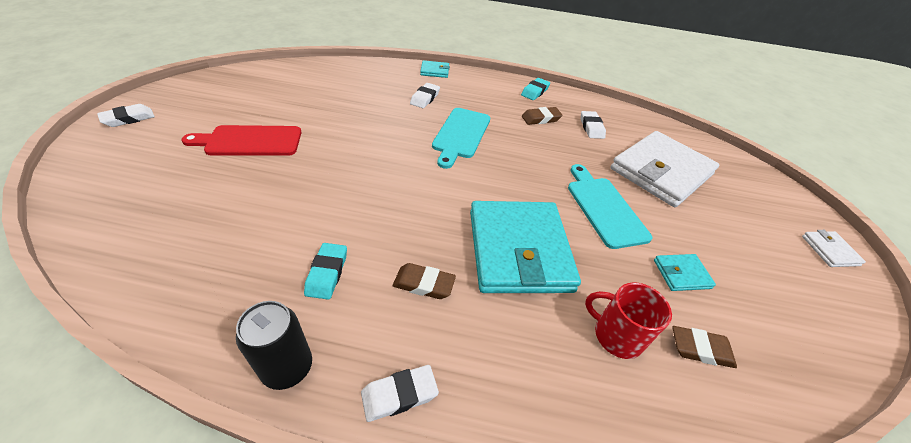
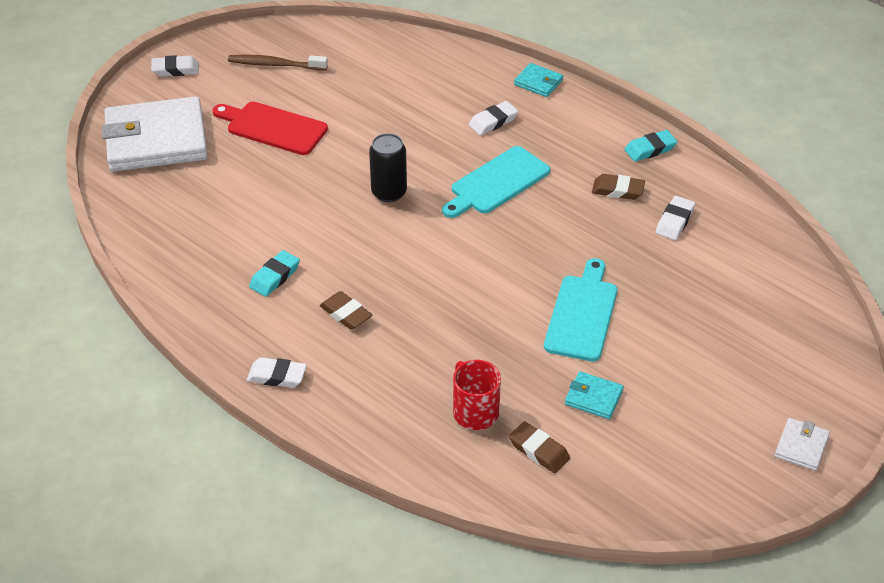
camera: 35 degrees right, 0 degrees up
(227, 97) = (275, 65): none -> brown toothbrush
(287, 367) = (213, 330): black can -> black can (389, 192)
(518, 250) = (452, 319): turquoise wallet -> none
(661, 172) = (701, 301): white wallet -> white wallet (156, 140)

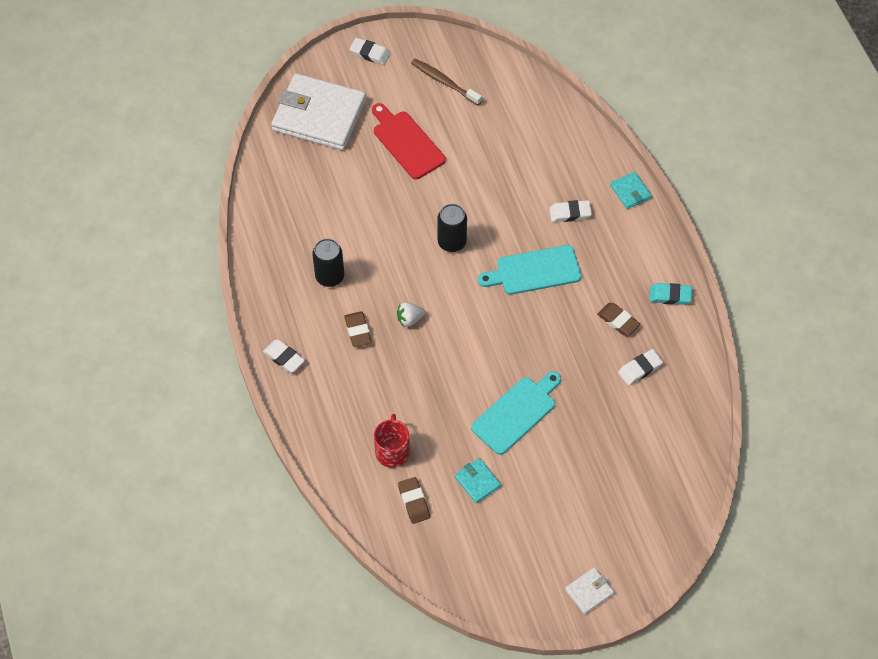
camera: 30 degrees right, 15 degrees up
(275, 277) = (330, 276): turquoise eraser -> black can
(396, 278) = (409, 319): none -> white strawberry

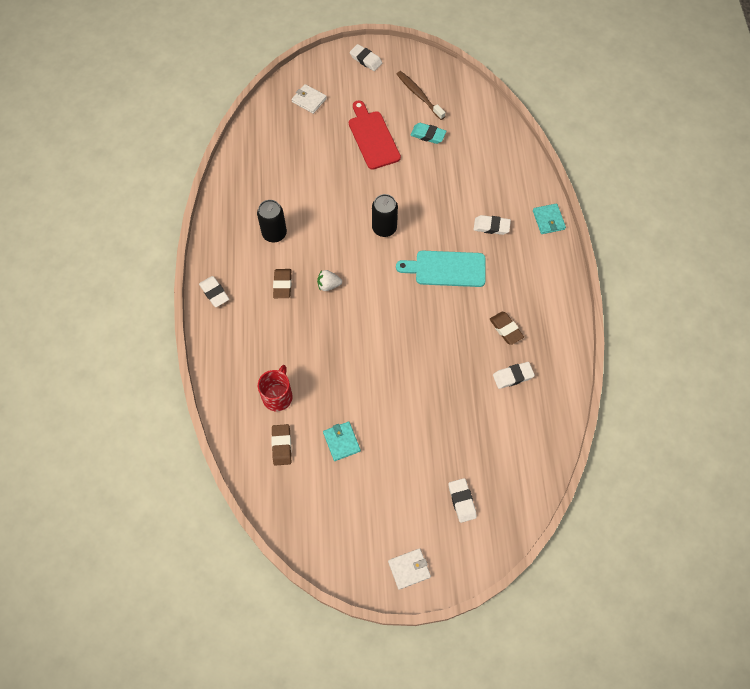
camera: 15 degrees right, 5 degrees up
(319, 115) = (309, 100): white wallet -> white wallet, size x0.42
(516, 413) = (394, 389): turquoise cutting board -> none
(623, 510) = (462, 501): none -> white eraser
(670, 296) = (558, 318): turquoise eraser -> turquoise eraser (428, 135)

